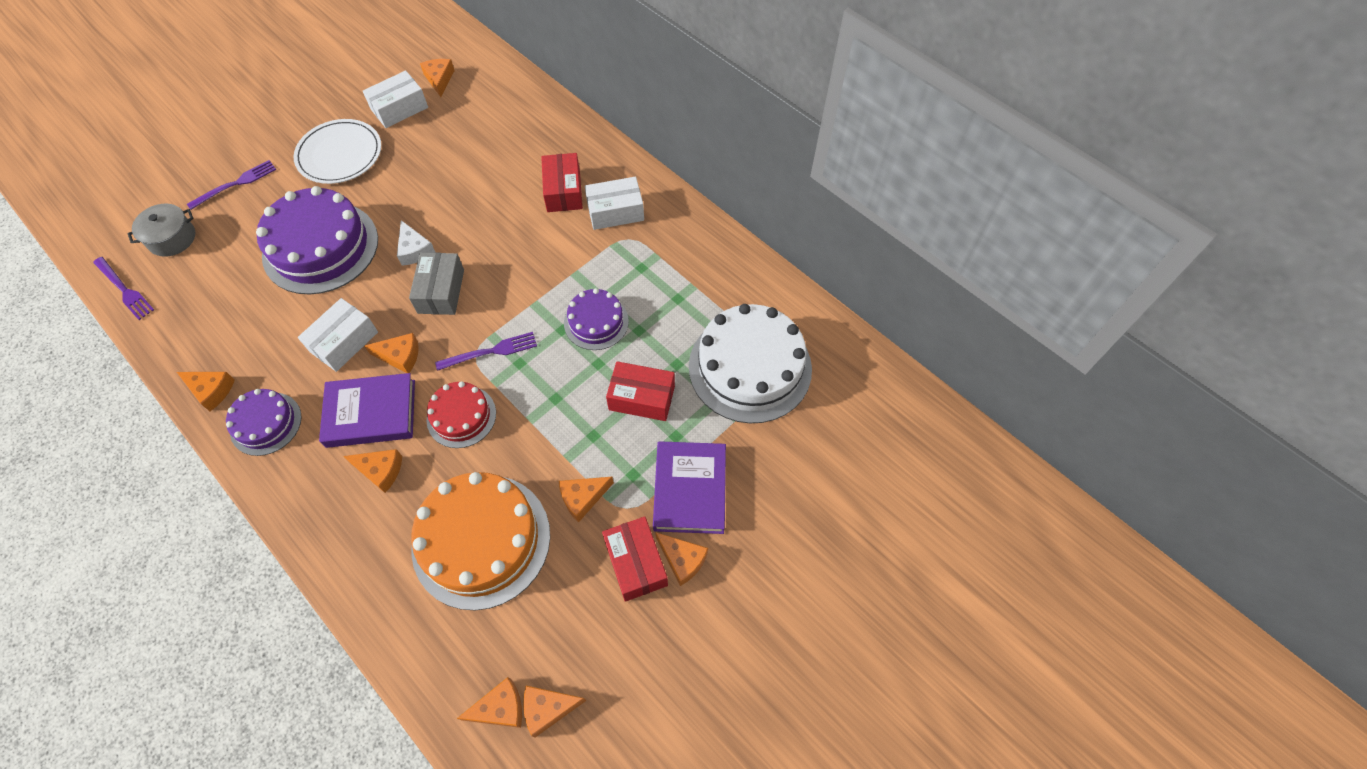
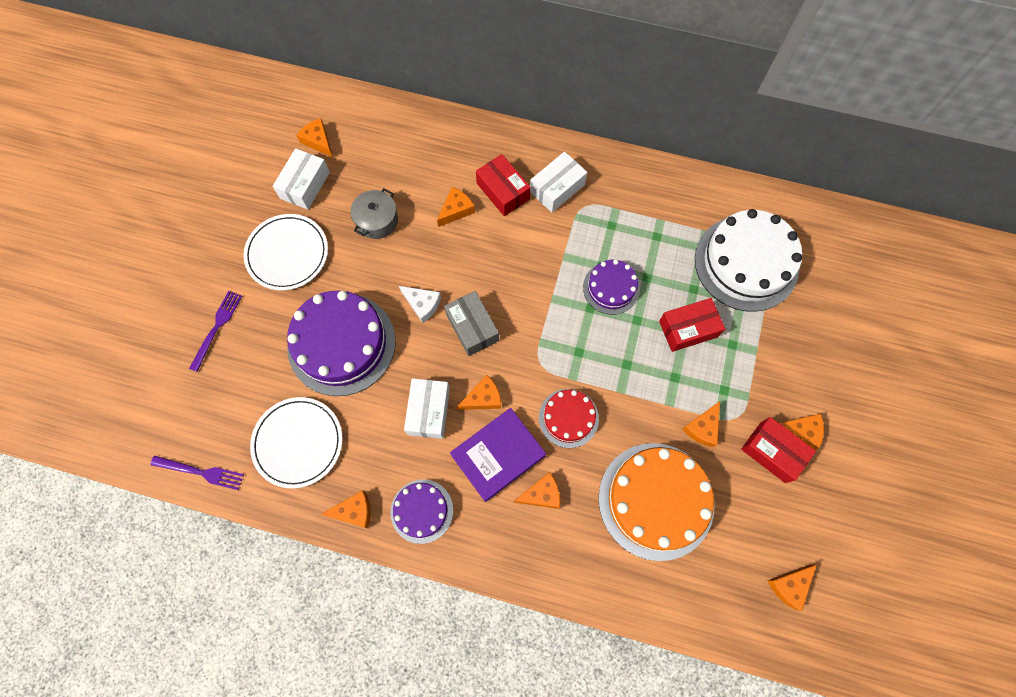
camera: 30 degrees left, 10 degrees up
(172, 238) = (202, 405): grey pot -> grey pot (377, 220)
(217, 308) = (298, 443): none -> white plate
(491, 351) = (551, 354): purple fork -> none
(500, 708) = (758, 605): orange cheese -> orange cheese (456, 210)
(690, 489) = (770, 378): purple book -> none

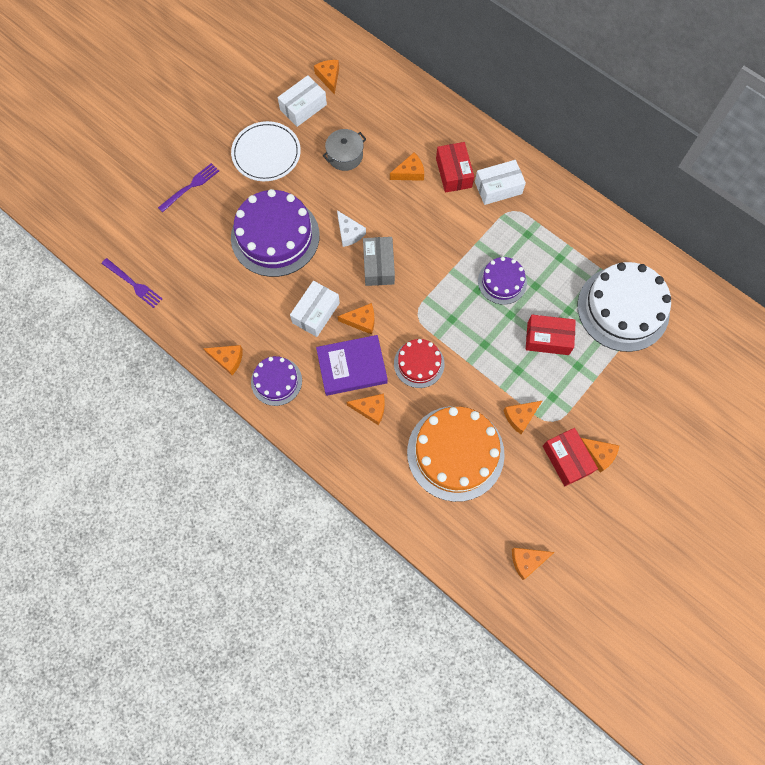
camera: 25 degrees right, 0 degrees up
(298, 443) = (210, 293): white plate -> none

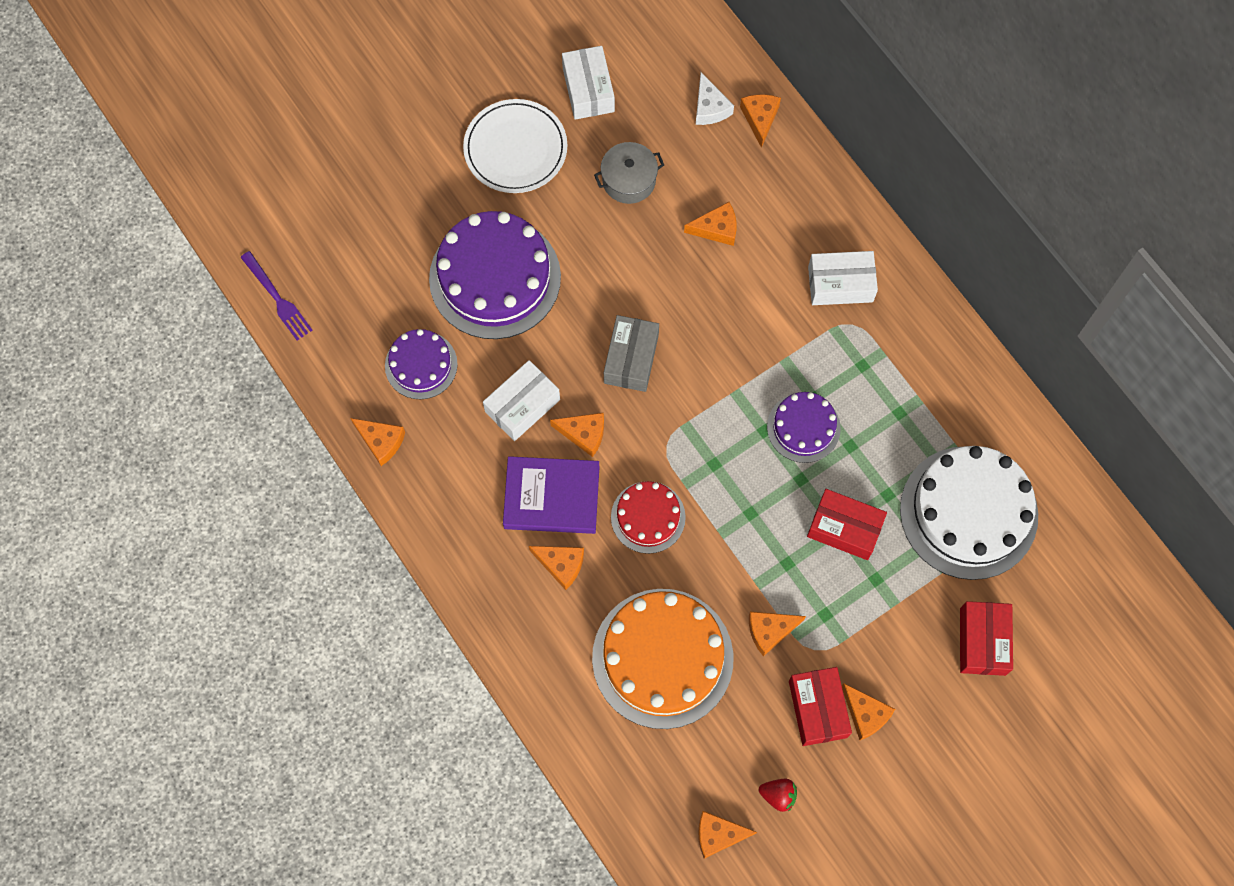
camera: 15 degrees right, 0 degrees up
(191, 186) = (394, 172): purple fork -> none
(276, 381) = (440, 490): purple cake -> purple cake (421, 365)
(303, 107) = (588, 90): white box -> white box turned 75 degrees counterclockwise
(329, 77) = (639, 52): orange cheese -> orange cheese (760, 118)
(349, 233) = (602, 299): white cheese -> white cheese (709, 107)
(453, 173) = (781, 245): red box -> red box (982, 641)
(558, 523) = (778, 795): none -> red strawberry

